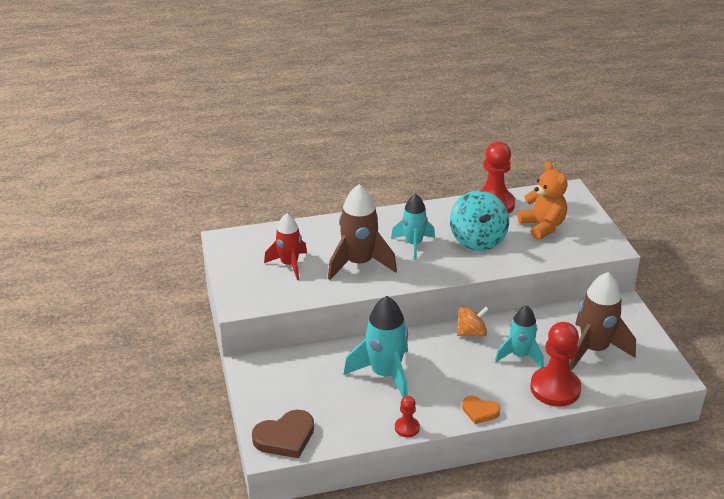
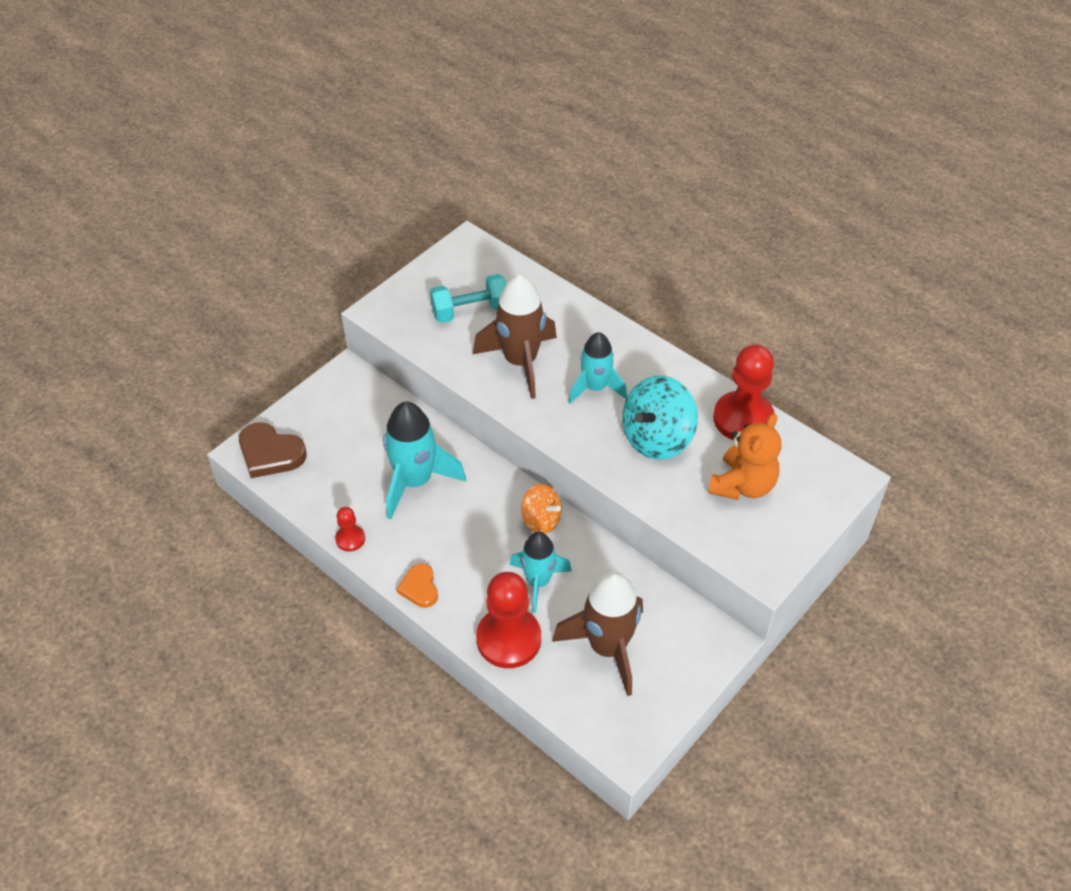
camera: 55 degrees right, 15 degrees up
(289, 264) = (470, 311): red rocket -> turquoise dumbbell

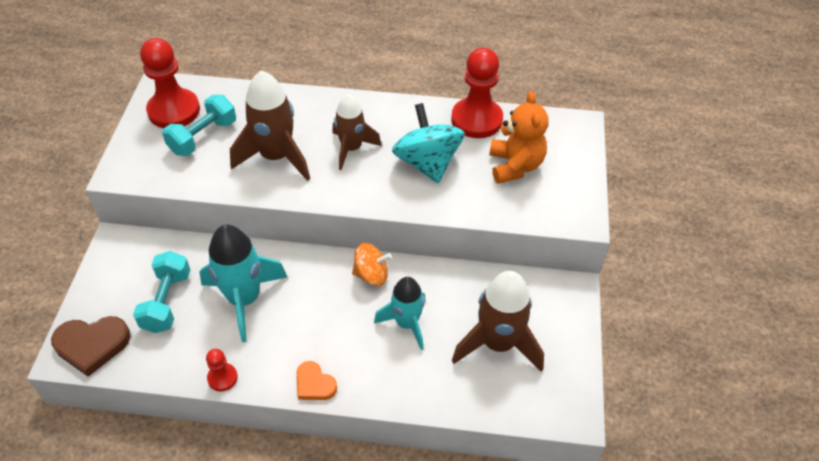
camera: 35 degrees left, 0 degrees up
(351, 448) = (167, 302): none -> turquoise dumbbell
(508, 639) = (419, 382): red pawn -> red pawn (174, 110)
(595, 388) = (351, 149): turquoise rocket -> brown rocket
(657, 438) = (427, 163): turquoise spinning top -> turquoise spinning top turned 150 degrees clockwise

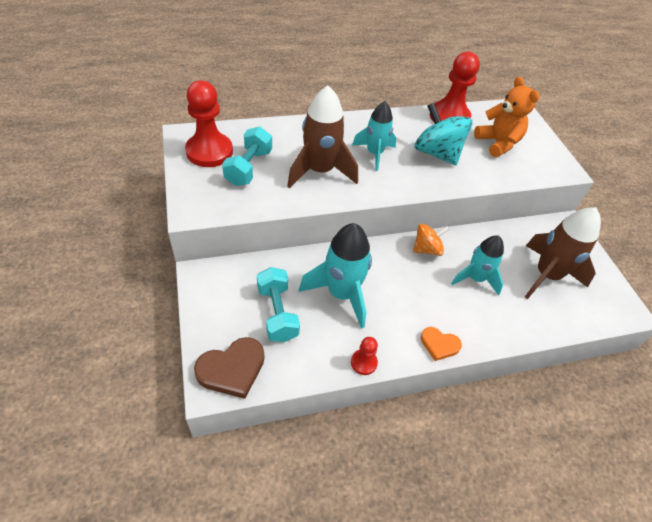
camera: 25 degrees left, 0 degrees up
(351, 149) = (374, 154): brown rocket -> turquoise rocket

